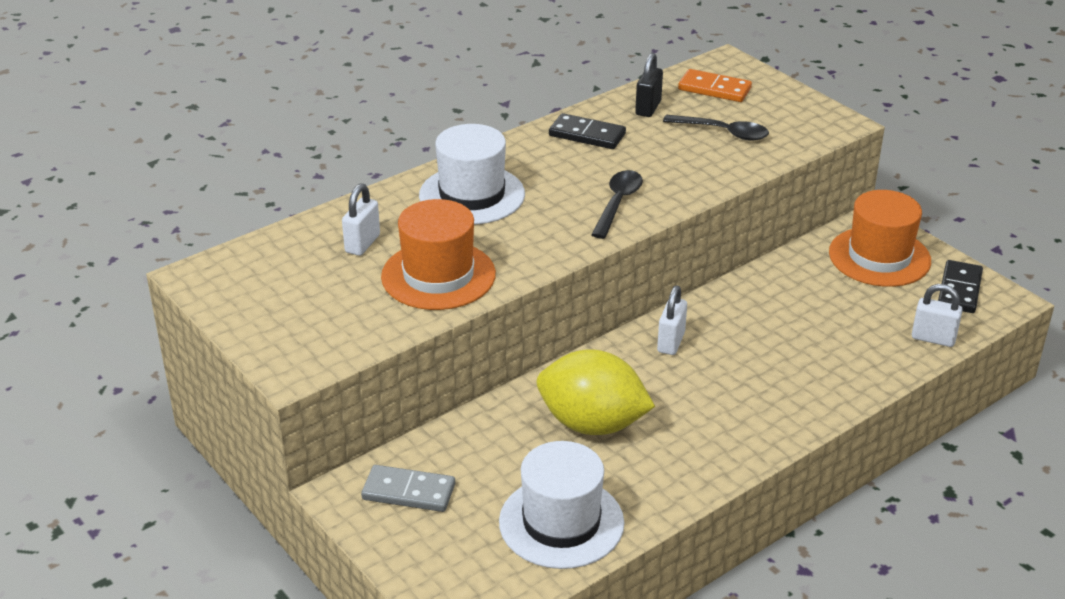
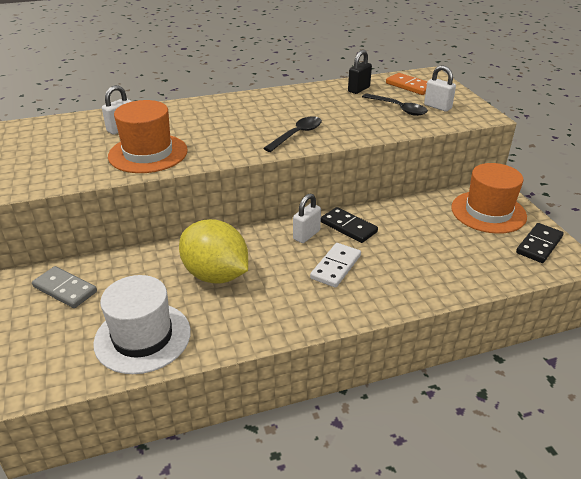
camera: 20 degrees right, 0 degrees up
(472, 195) = (210, 115): white hat -> none
(587, 135) = (309, 97): black domino -> black domino (348, 227)
(735, 377) = (335, 267): none -> white domino
(933, 338) = (501, 274): white padlock -> white padlock (437, 107)

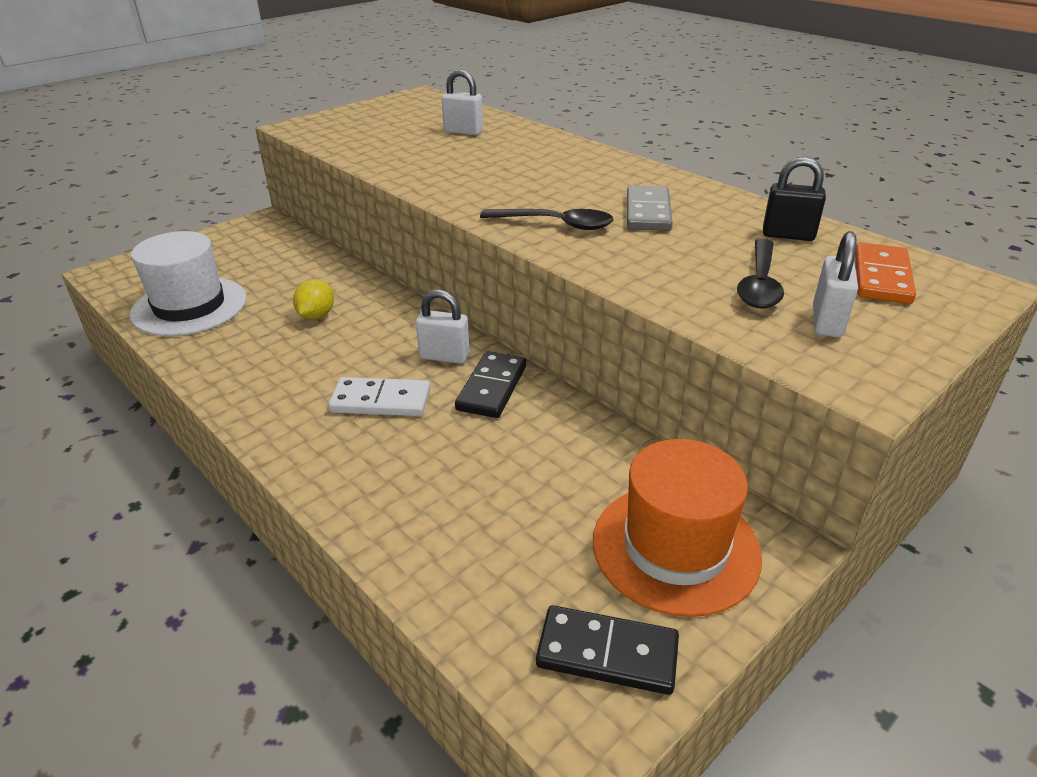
camera: 65 degrees right, 0 degrees up
(65, 289) = (253, 243): grey domino -> grey domino (647, 212)
(148, 153) = (416, 158): orange hat -> none
(216, 275) = (316, 315): yellow lemon -> yellow lemon, size x0.46

